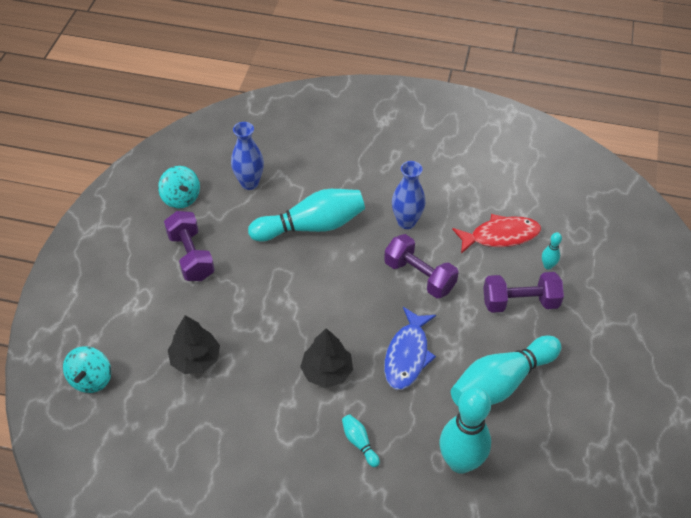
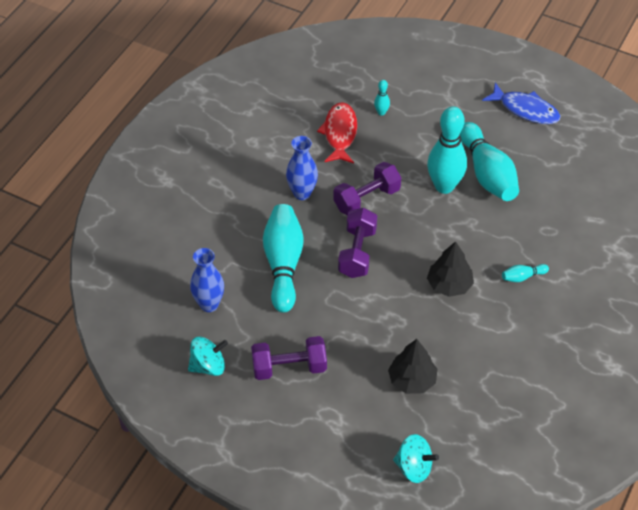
camera: 75 degrees left, 0 degrees up
(407, 355) = (446, 226): blue fish -> blue fish (525, 109)
(460, 462) = (552, 217): turquoise bowling pin -> turquoise bowling pin (444, 186)
(520, 302) = (413, 140): purple dumbbell -> purple dumbbell (357, 253)

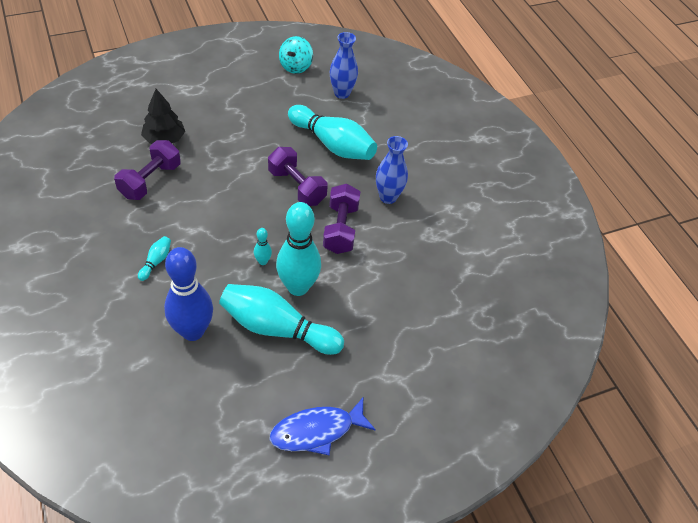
camera: 125 degrees right, 0 degrees up
(289, 367) = (249, 95): purple dumbbell -> purple dumbbell (150, 181)
(340, 133) = (429, 264): red fish -> none
(381, 112) = (427, 311): turquoise bowling pin -> turquoise bowling pin (263, 261)
(414, 467) = (111, 98): turquoise spinning top -> none
(449, 285) = (206, 214): black tree -> none
(543, 212) = (192, 331): none -> blue bowling pin

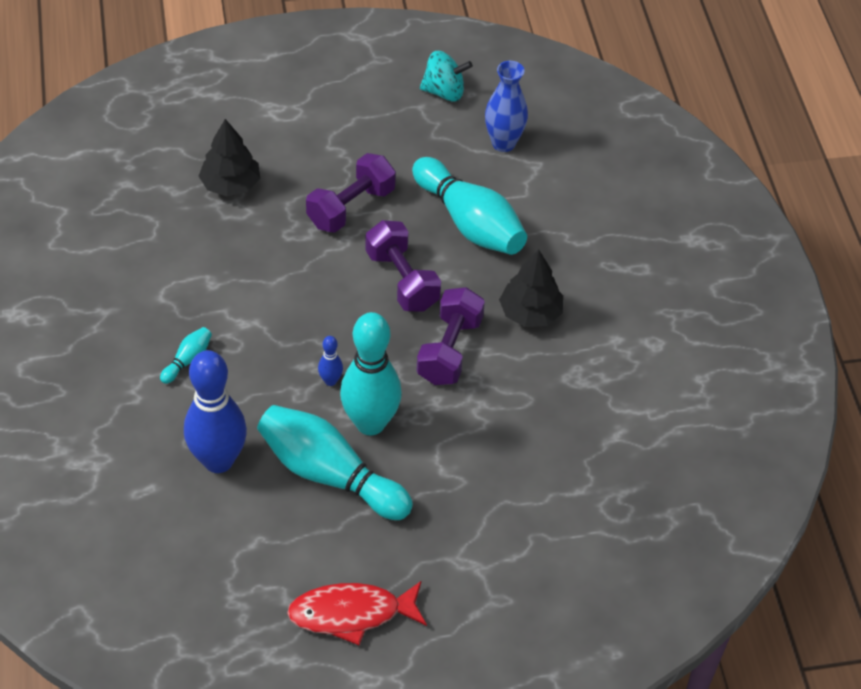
camera: 15 degrees right, 0 degrees up
(150, 181) = (200, 244): purple dumbbell -> purple dumbbell (351, 207)
(263, 261) = (330, 381): turquoise bowling pin -> blue bowling pin
(295, 66) = (444, 92): turquoise spinning top -> turquoise spinning top turned 120 degrees counterclockwise
(317, 431) = (351, 613): blue fish -> red fish
(388, 197) = (530, 313): blue vase -> black tree

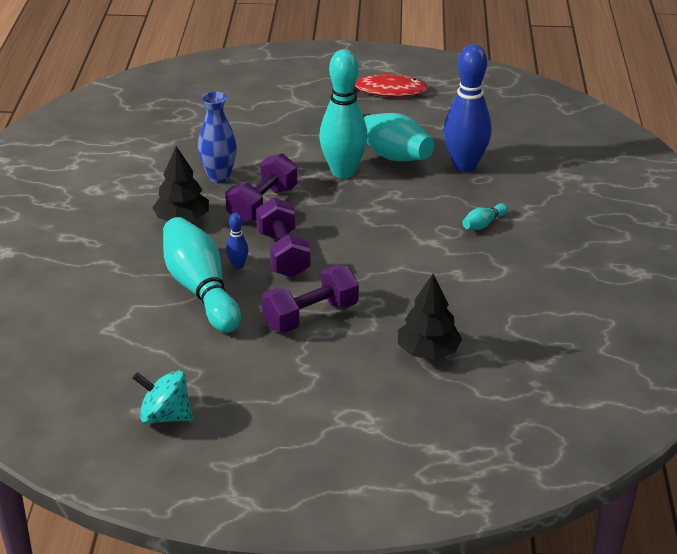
camera: 165 degrees left, 15 degrees down
(330, 381) = (367, 198): blue bowling pin -> blue bowling pin (238, 265)
(503, 143) = (129, 354): blue vase -> blue vase (219, 177)

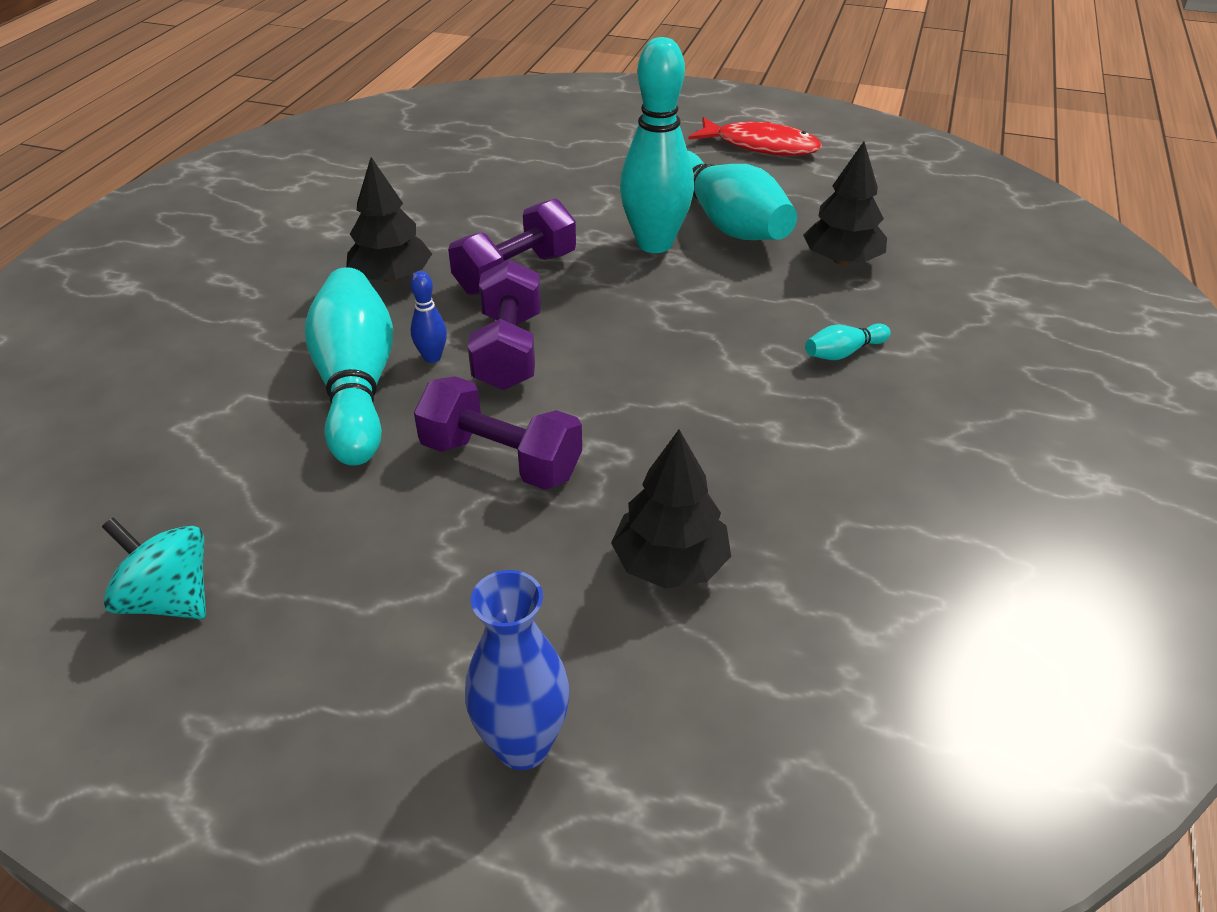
camera: 15 degrees right, 5 degrees up
(219, 177) = (475, 227): blue vase -> blue vase (523, 745)
(310, 316) = (501, 460): purple dumbbell -> purple dumbbell turned 45 degrees clockwise
(464, 166) = (841, 260): blue bowling pin -> black tree

